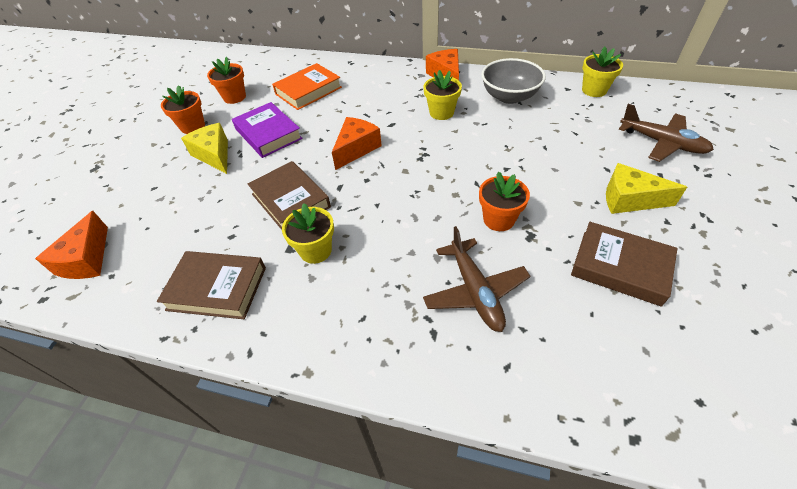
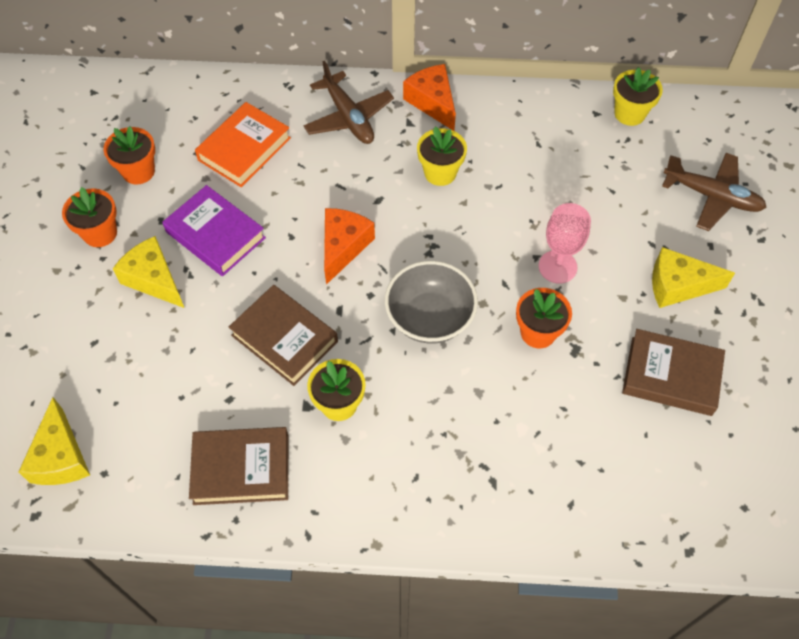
camera: 15 degrees left, 10 degrees up
(86, 259) = (61, 457): orange cheese -> yellow cheese
(475, 291) = (526, 428): brown plane -> brown plane (348, 117)
(509, 96) = (523, 135): grey bowl -> grey bowl (430, 318)
(523, 176) = (557, 267): none -> pink goblet

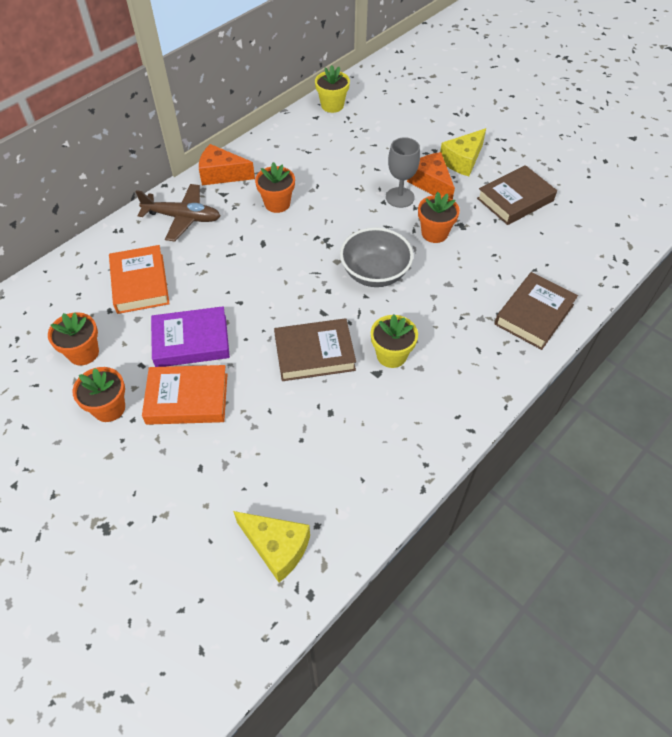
camera: 50 degrees left, 5 degrees down
(154, 279) = (187, 398): yellow cheese -> orange book
(241, 469) = (390, 438): brown book -> brown book (534, 314)
(343, 247) = (278, 281): orange cheese -> orange cheese (431, 184)
(440, 173) = (277, 203): yellow flower pot -> orange flower pot
(557, 267) = (400, 197): pink goblet -> grey goblet
(712, 196) = (421, 112): brown plane -> none

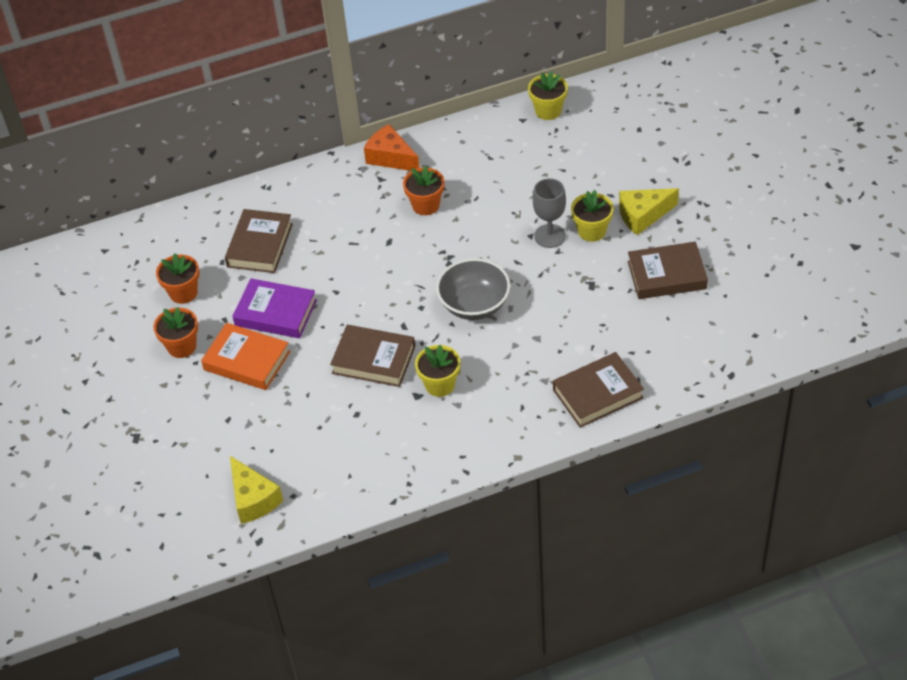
camera: 30 degrees right, 5 degrees down
(140, 283) = (260, 245): orange book -> brown book
(183, 218) = (330, 192): brown plane -> none
(431, 184) = (592, 231): orange cheese -> yellow flower pot
(434, 233) = (558, 284): orange flower pot -> none

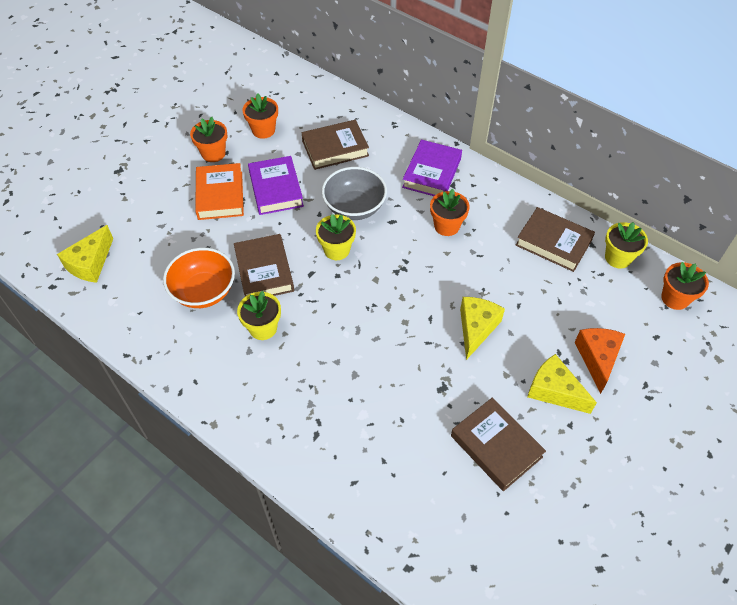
camera: 55 degrees right, 5 degrees up
(353, 187) = (432, 173): none -> purple book
(362, 415) = (204, 291): none -> orange bowl
(390, 157) = (479, 180): orange cheese -> orange cheese (597, 359)
(474, 305) = (363, 311): grey bowl -> grey bowl (354, 207)
(550, 236) = (476, 328): grey goblet -> yellow cheese
(592, 231) = (505, 358): yellow flower pot -> yellow flower pot (337, 250)
(597, 394) = (318, 455): brown book -> brown book (553, 243)
(613, 98) = (675, 298): none -> orange flower pot

